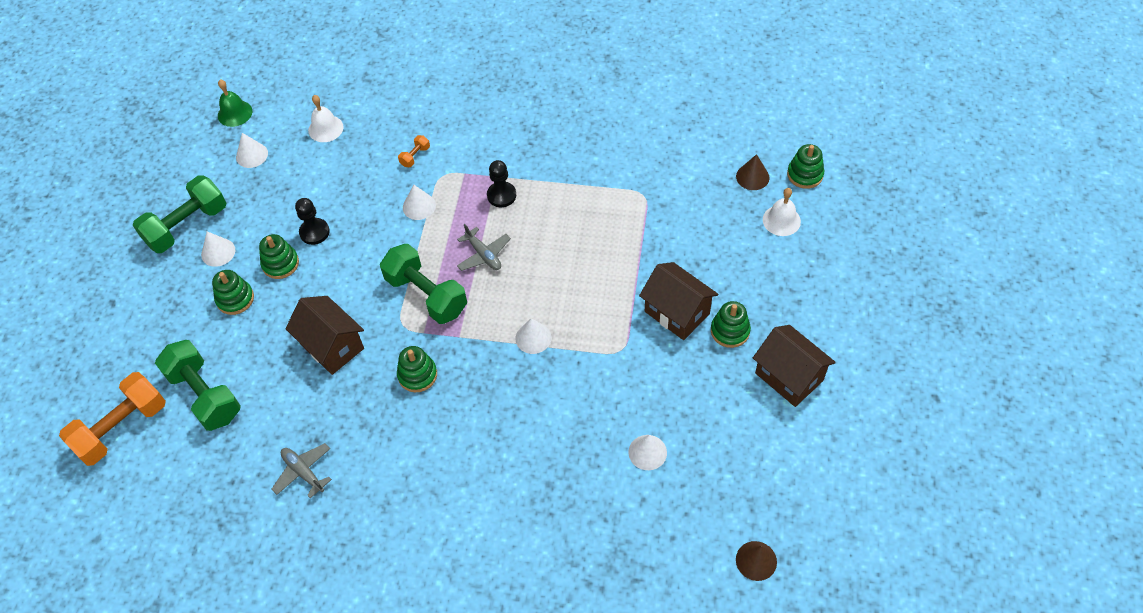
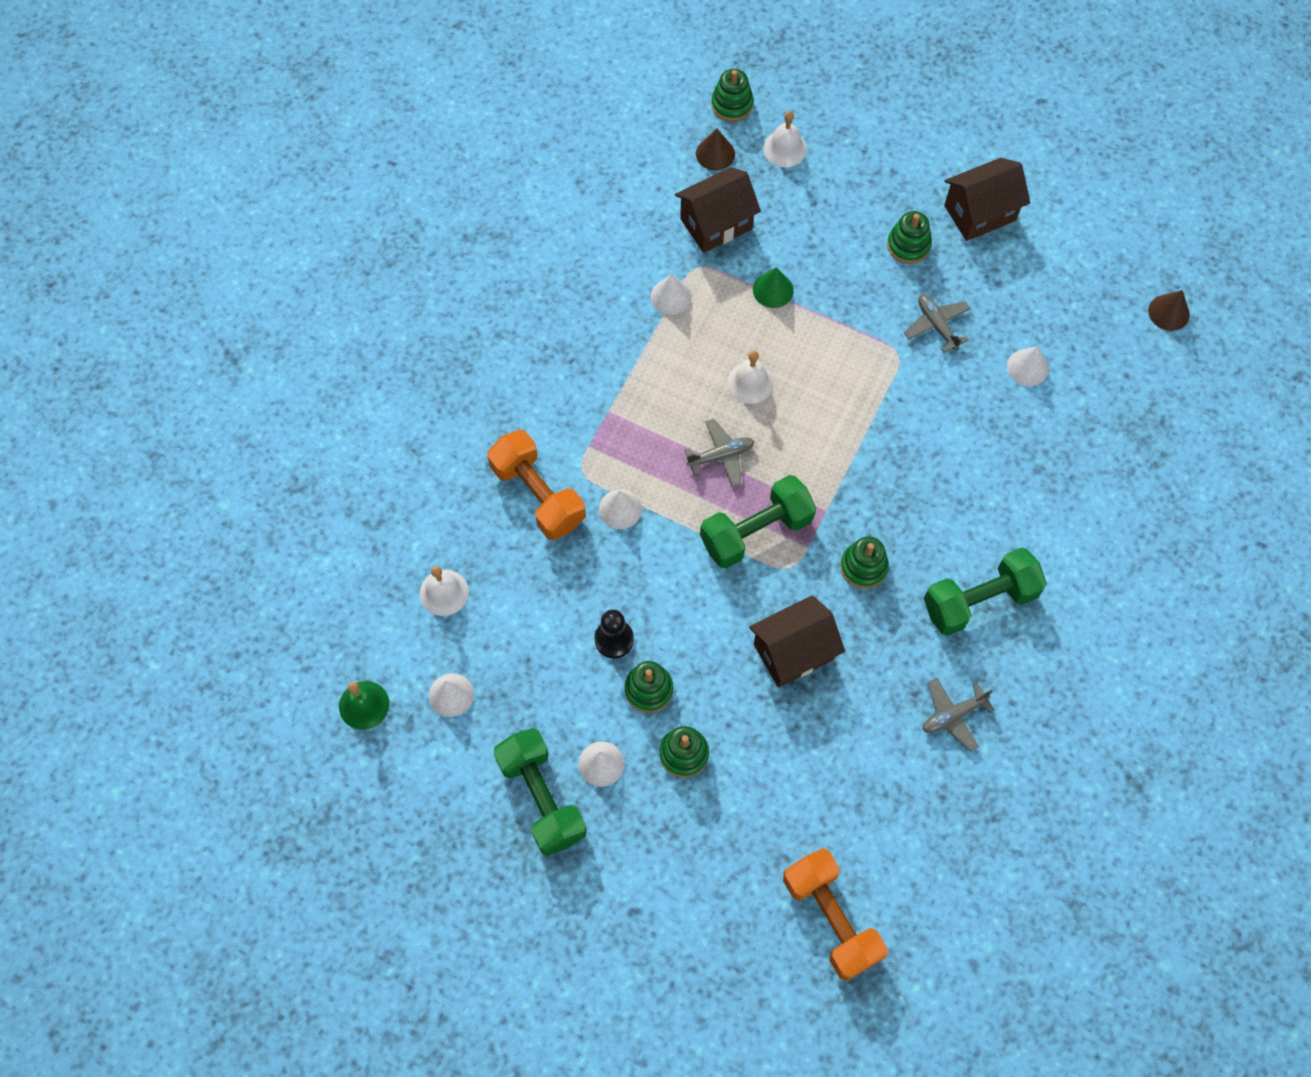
camera: 75 degrees left, 10 degrees up
(205, 394) = (814, 811): green dumbbell -> green dumbbell (979, 600)
(415, 156) = (538, 495): orange dumbbell -> orange dumbbell, size x2.39
(501, 195) = (640, 413): black pawn -> none
(533, 338) = (854, 435): white cone -> white cone (671, 296)
(554, 256) = (750, 382): none -> white bell
(644, 248) = (773, 290): none -> green cone
(660, 371) = (936, 325): none -> grey plane
(677, 312) = (869, 286): brown house -> brown house (716, 224)

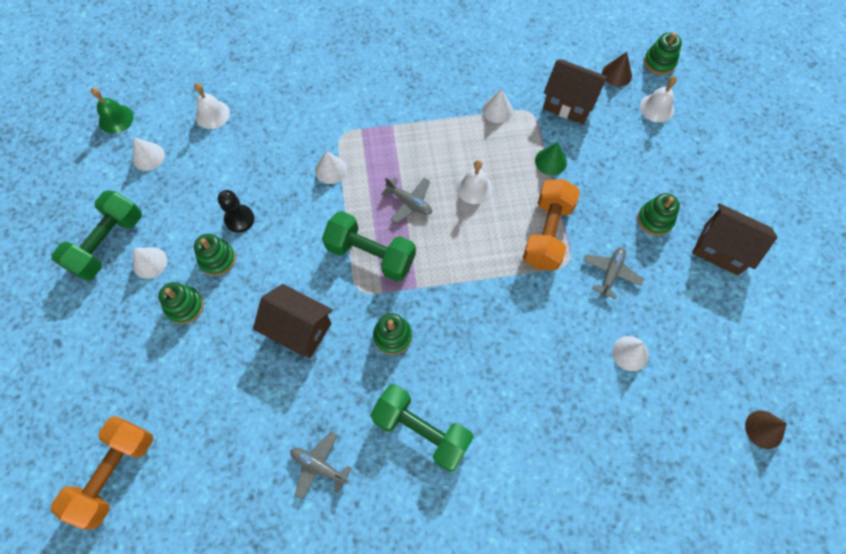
camera: 55 degrees right, 0 degrees up
(538, 495) = (309, 122): orange dumbbell -> orange dumbbell (547, 233)

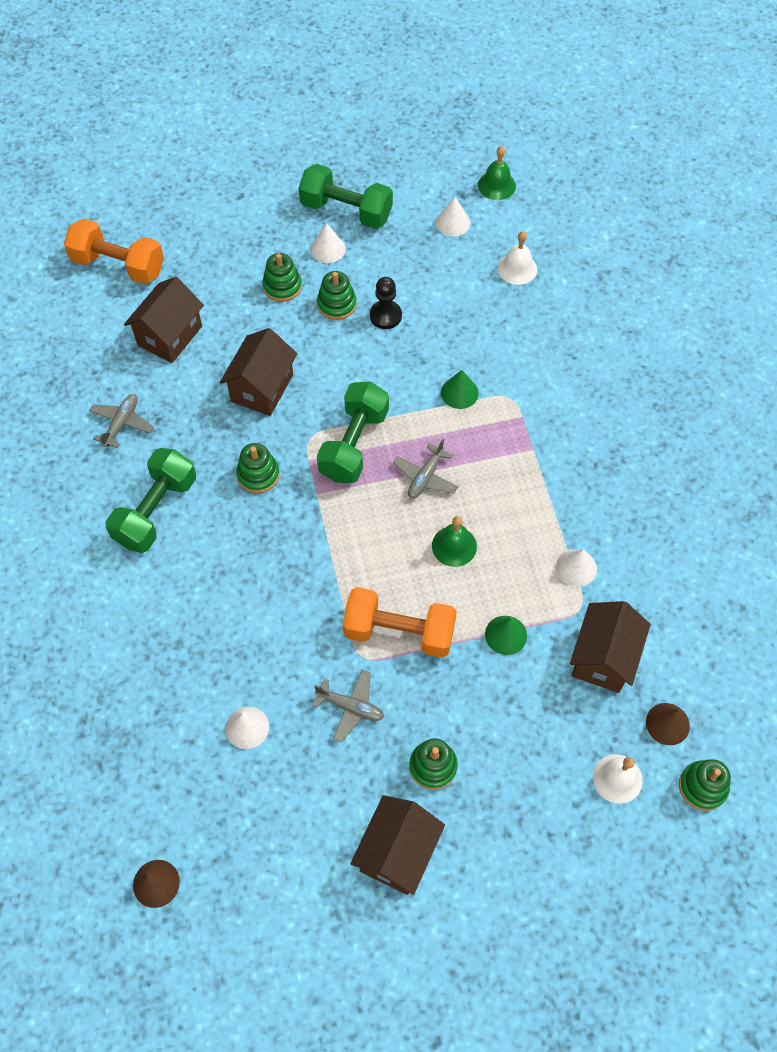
camera: 85 degrees right, 5 degrees down
(221, 417) = (170, 336): none -> brown house
(331, 170) = (459, 392): white cone -> green cone
(474, 188) = (454, 546): white bell -> green bell

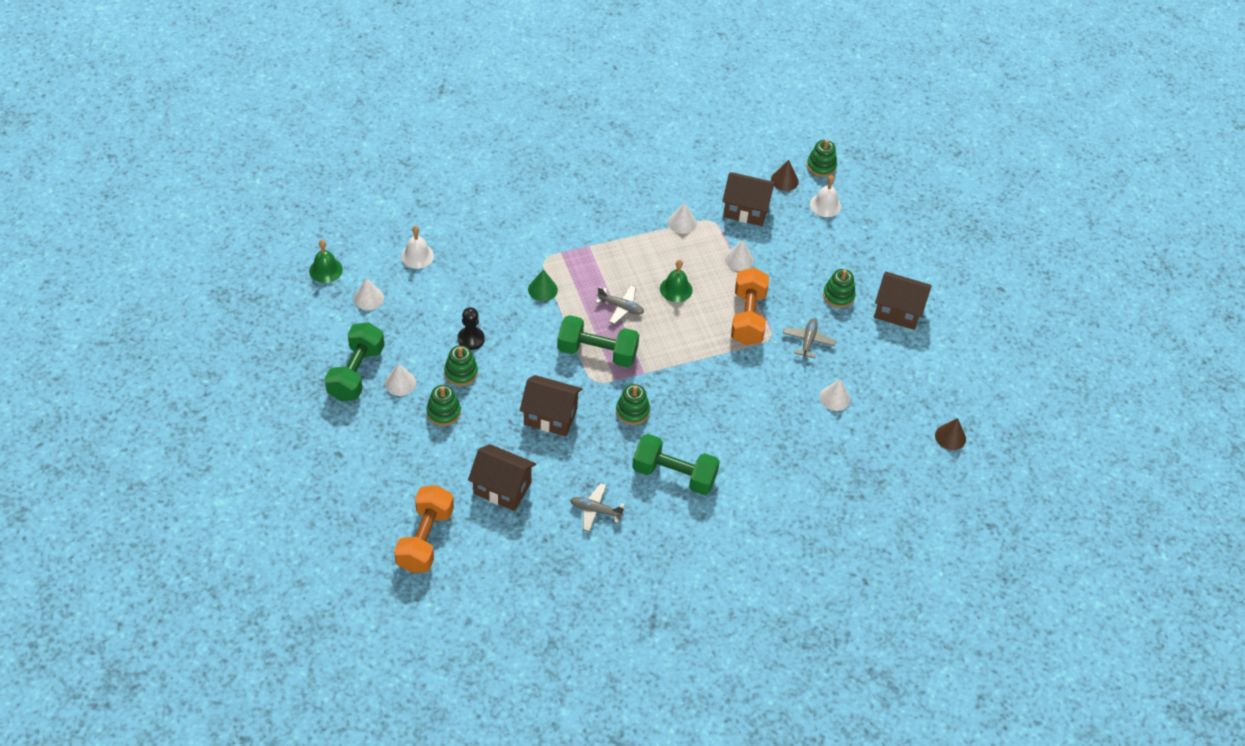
camera: 100 degrees left, 10 degrees down
(506, 635) = (739, 260): green cone -> white cone

